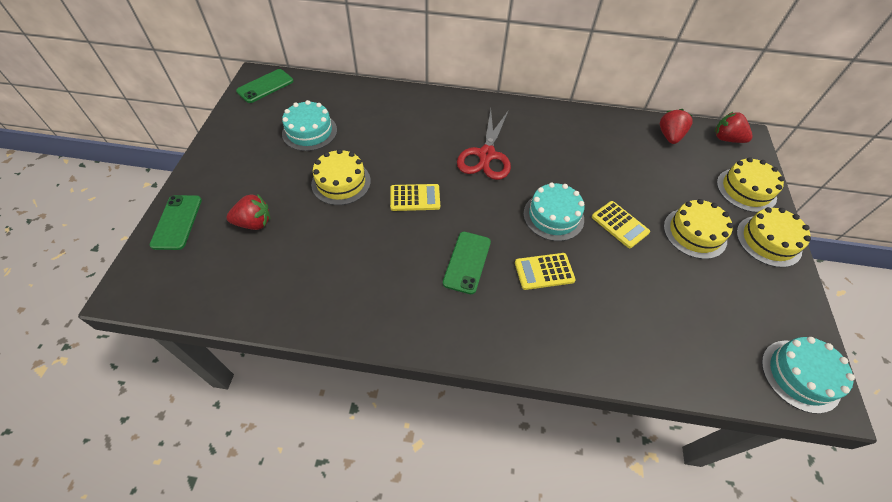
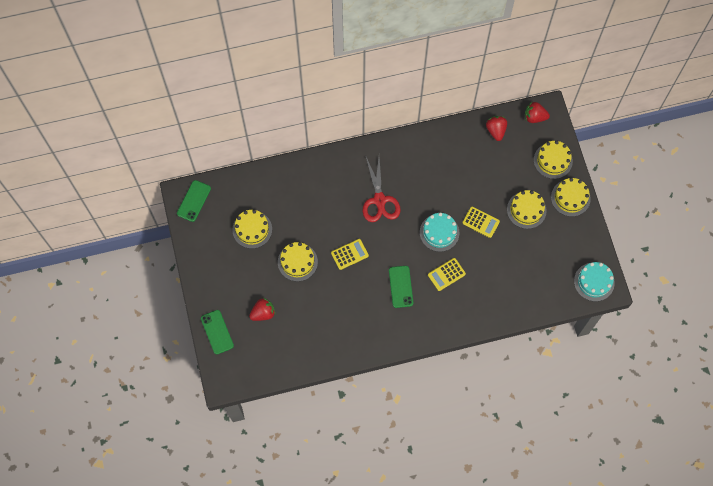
camera: 20 degrees left, 15 degrees up
(309, 131) = (252, 229): turquoise cake -> yellow cake

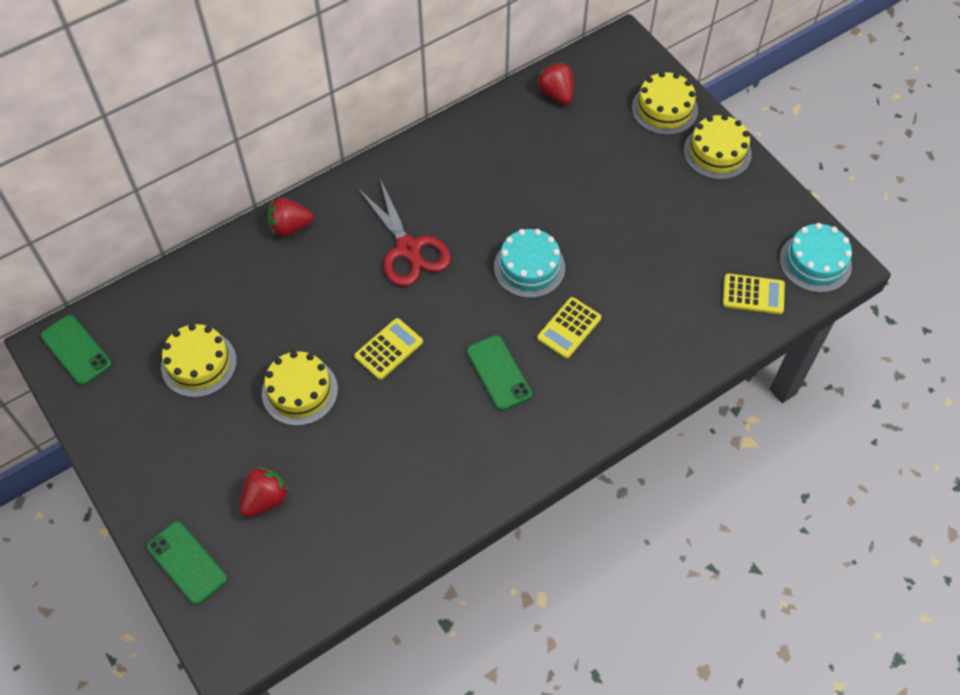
camera: 20 degrees left, 10 degrees down
(194, 201) = (76, 350): green phone -> green phone turned 45 degrees counterclockwise
(481, 222) = (591, 230): yellow calculator -> yellow calculator (753, 294)
(526, 210) = (656, 190): yellow cake -> none
(534, 117) = (608, 58): red strawberry -> red strawberry (290, 227)

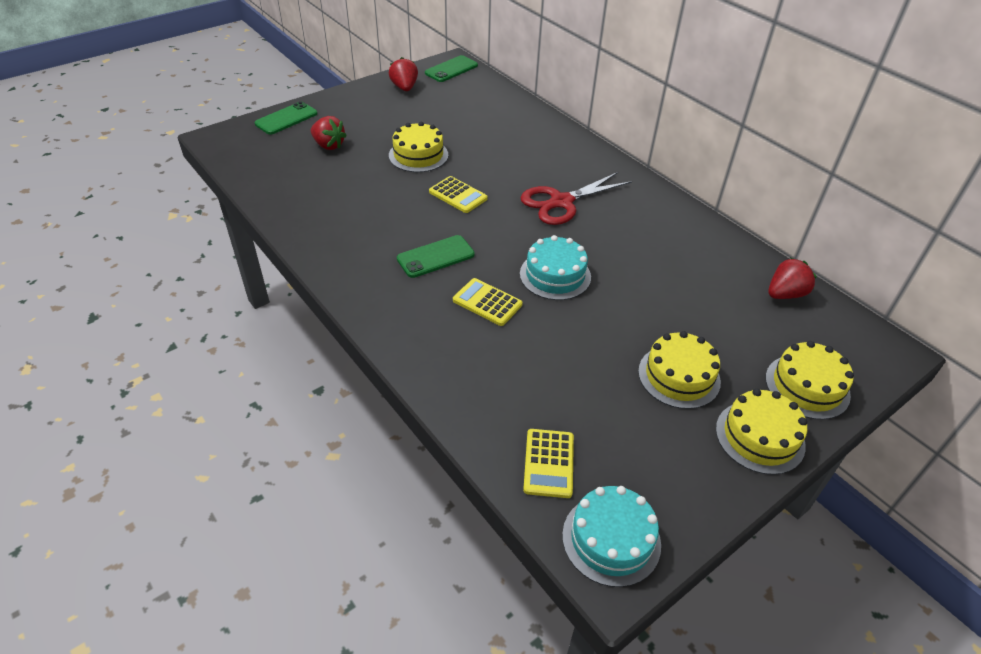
camera: 85 degrees right, 15 degrees down
(199, 363) = (442, 113): yellow cake -> yellow cake (679, 376)
(290, 227) = (570, 143): red strawberry -> red strawberry (404, 88)

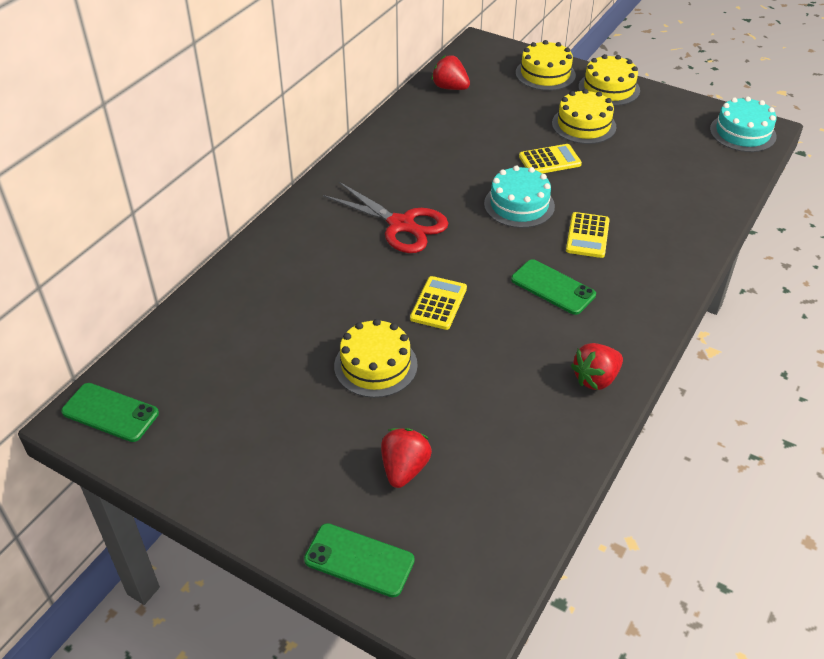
camera: 110 degrees left, 0 degrees up
(404, 88) = (195, 448): red strawberry -> red strawberry (595, 379)
(549, 463) = (715, 167): yellow calculator -> yellow calculator (549, 160)

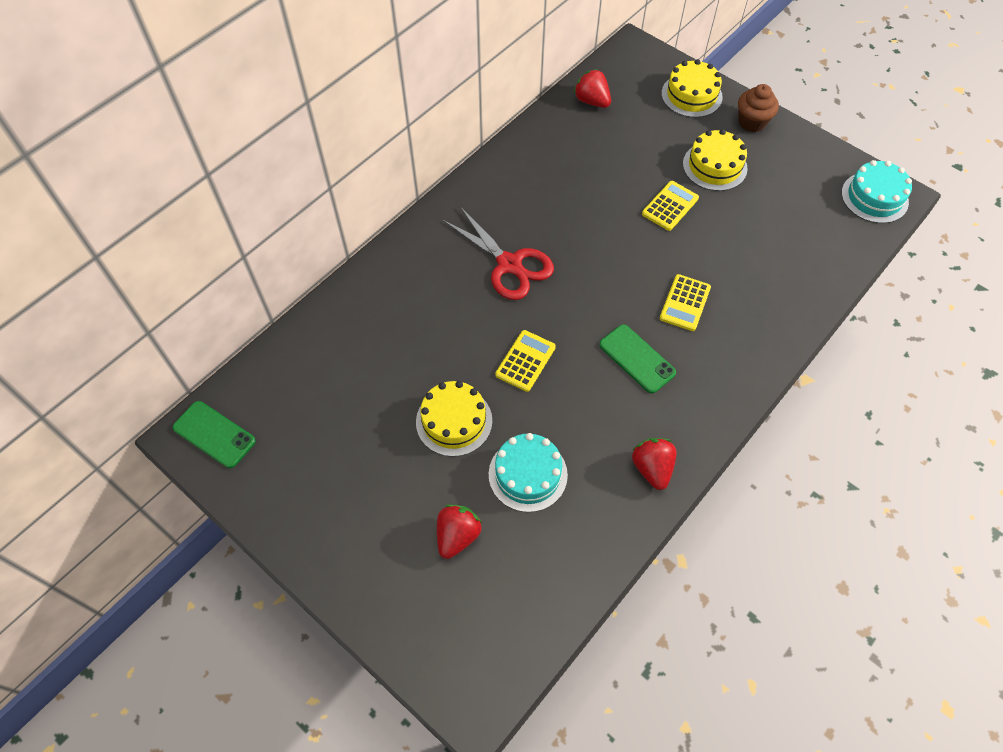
camera: 10 degrees right, 15 degrees up
(359, 560) = (400, 621): green phone -> none
(519, 205) = (627, 256): turquoise cake -> turquoise cake (528, 474)
(549, 160) = (670, 206): yellow calculator -> yellow calculator turned 45 degrees counterclockwise
(595, 379) = (652, 468): red strawberry -> red strawberry turned 105 degrees clockwise
(609, 88) = (752, 122): yellow cake -> brown cupcake

